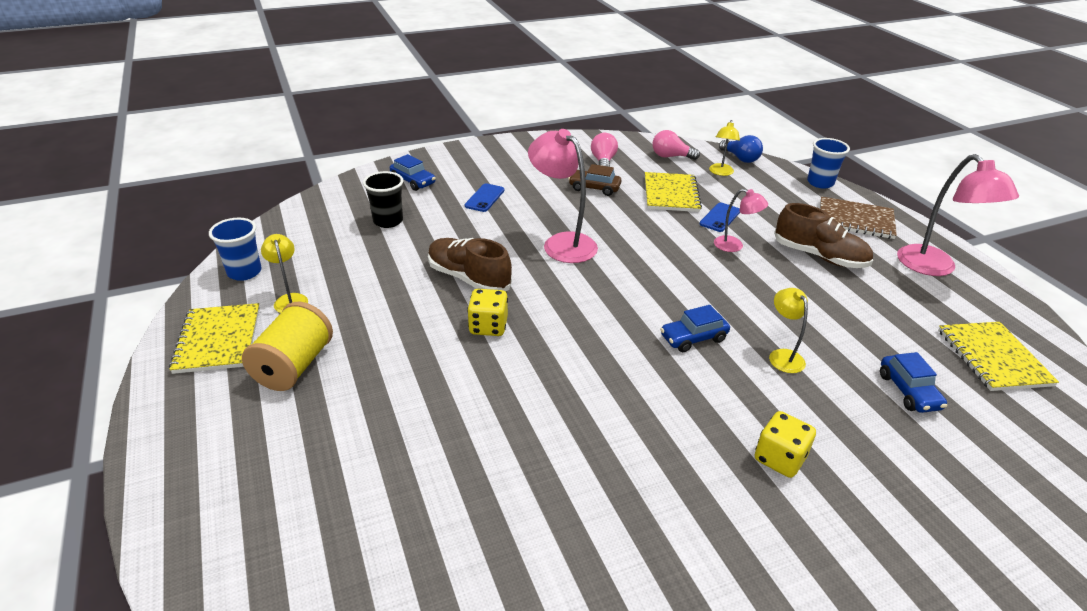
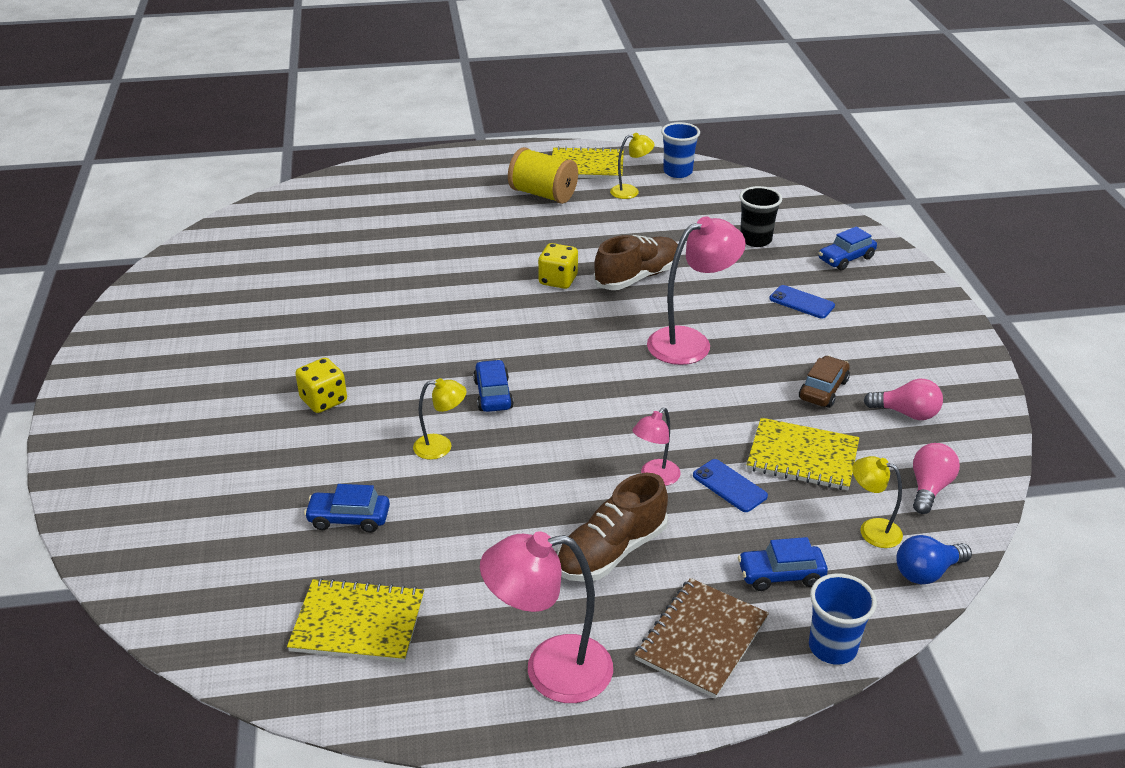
camera: 105 degrees right, 0 degrees up
(782, 198) = (781, 575): none -> blue car

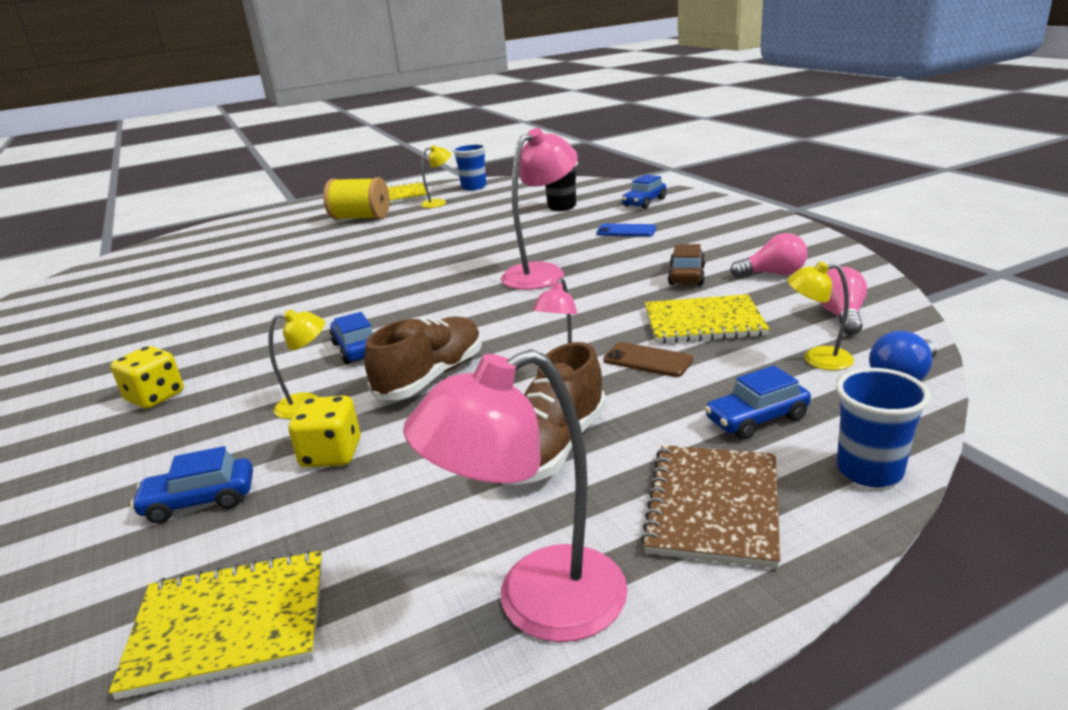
camera: 15 degrees left, 10 degrees down
(558, 280) = (395, 261): yellow dice -> yellow dice (331, 454)
(637, 277) = (470, 245): brown shoe -> brown shoe (431, 377)
(729, 486) = (647, 360): blue phone -> brown phone

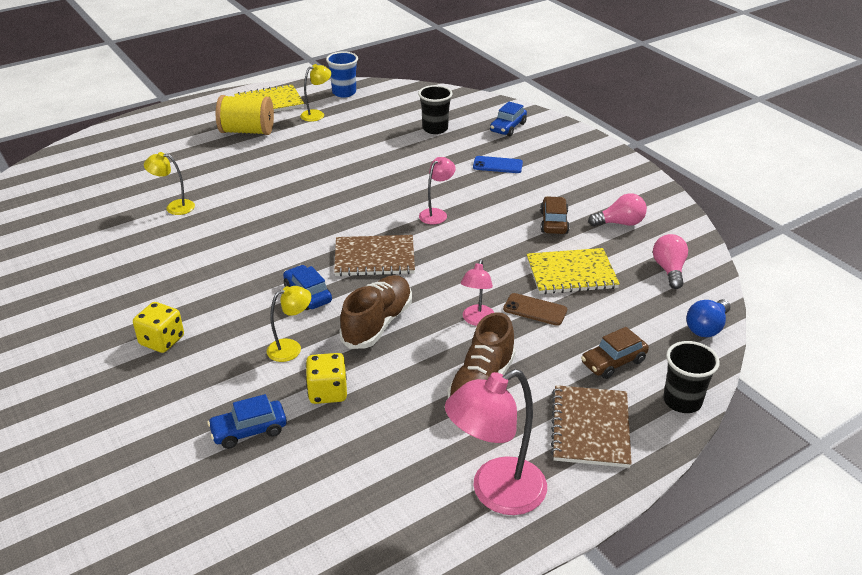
camera: 10 degrees left, 10 degrees up
(229, 624) = (313, 513): yellow notebook -> none
(453, 313) = (374, 258): none -> brown notebook
(542, 272) = (436, 214): pink lamp -> pink lamp, size x0.55
(757, 419) = (613, 362): blue car -> brown car
(817, 359) = (652, 310): yellow lamp -> yellow lamp (174, 207)
(869, 470) = (682, 401): blue cup -> black cup

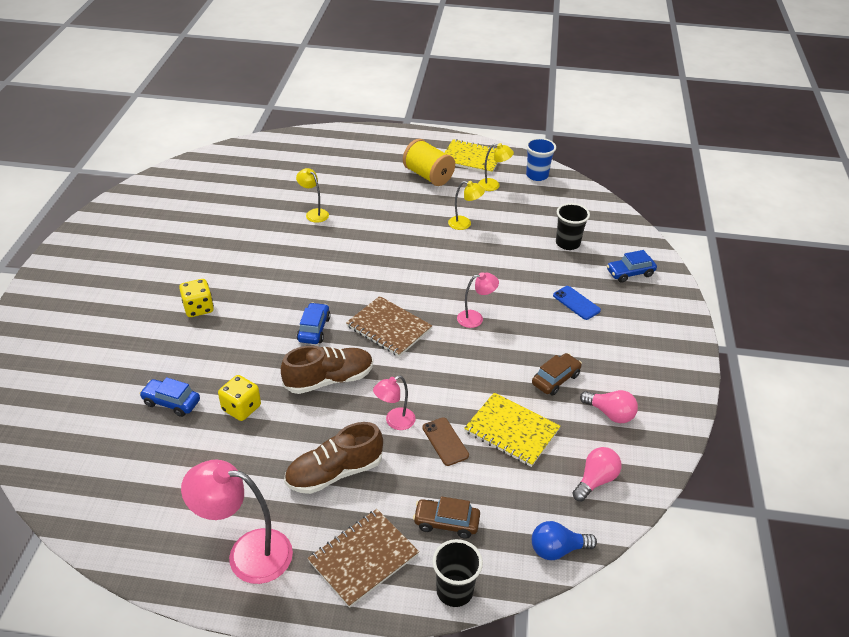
camera: 40 degrees right, 5 degrees up
(291, 348) = (258, 362): yellow lamp -> yellow lamp (464, 224)

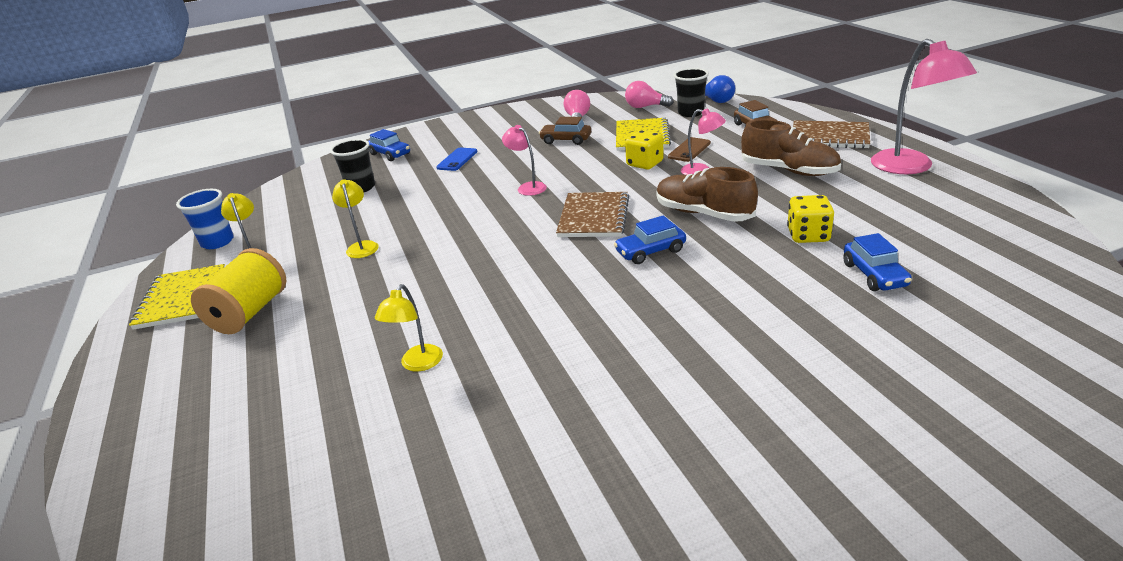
camera: 115 degrees left, 10 degrees down
(198, 308) = (730, 346): yellow dice -> yellow dice (645, 164)
(454, 591) = (795, 111): black cup -> black cup (690, 113)

